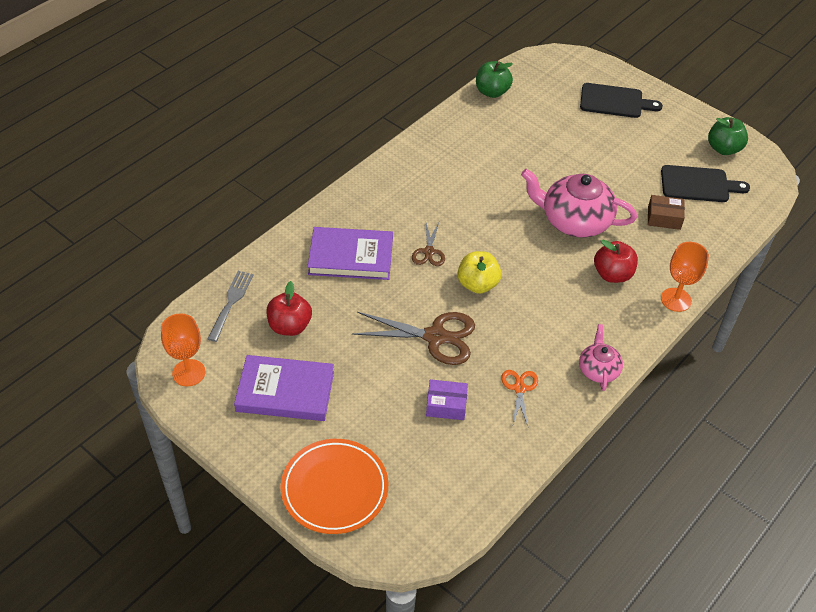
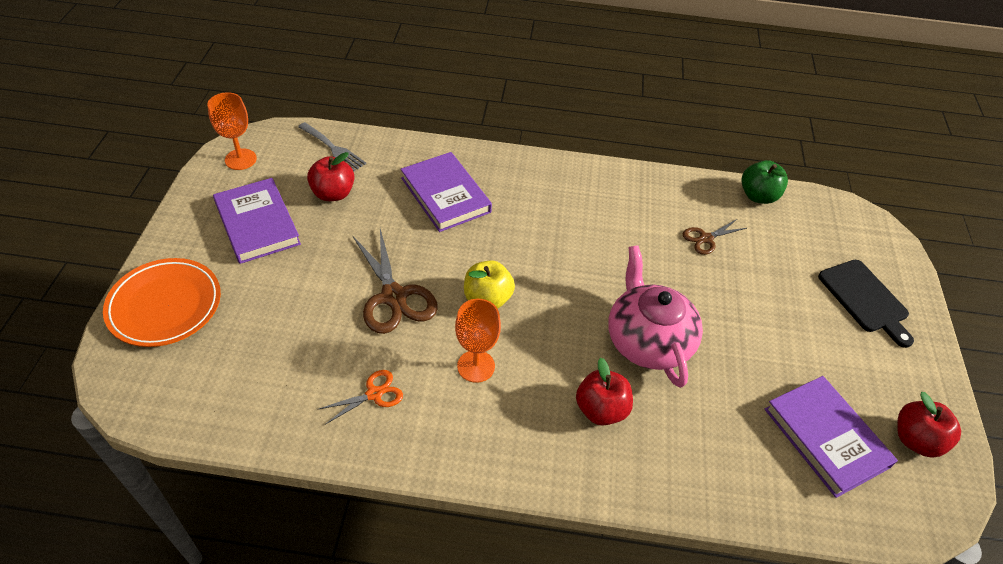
camera: 55 degrees right, 0 degrees up
(231, 303) = (333, 148): grey fork -> grey fork turned 60 degrees clockwise
(429, 252) = (498, 244): brown scissors -> brown scissors (706, 238)
(446, 405) = (313, 343): purple box -> none
(598, 369) = (450, 456): pink teapot -> none
(664, 218) = (735, 424): brown box -> none
(676, 300) = (617, 492): orange goblet -> orange goblet (476, 366)
(698, 184) = (826, 438): black cutting board -> purple book
(723, 149) = (916, 440): green apple -> red apple

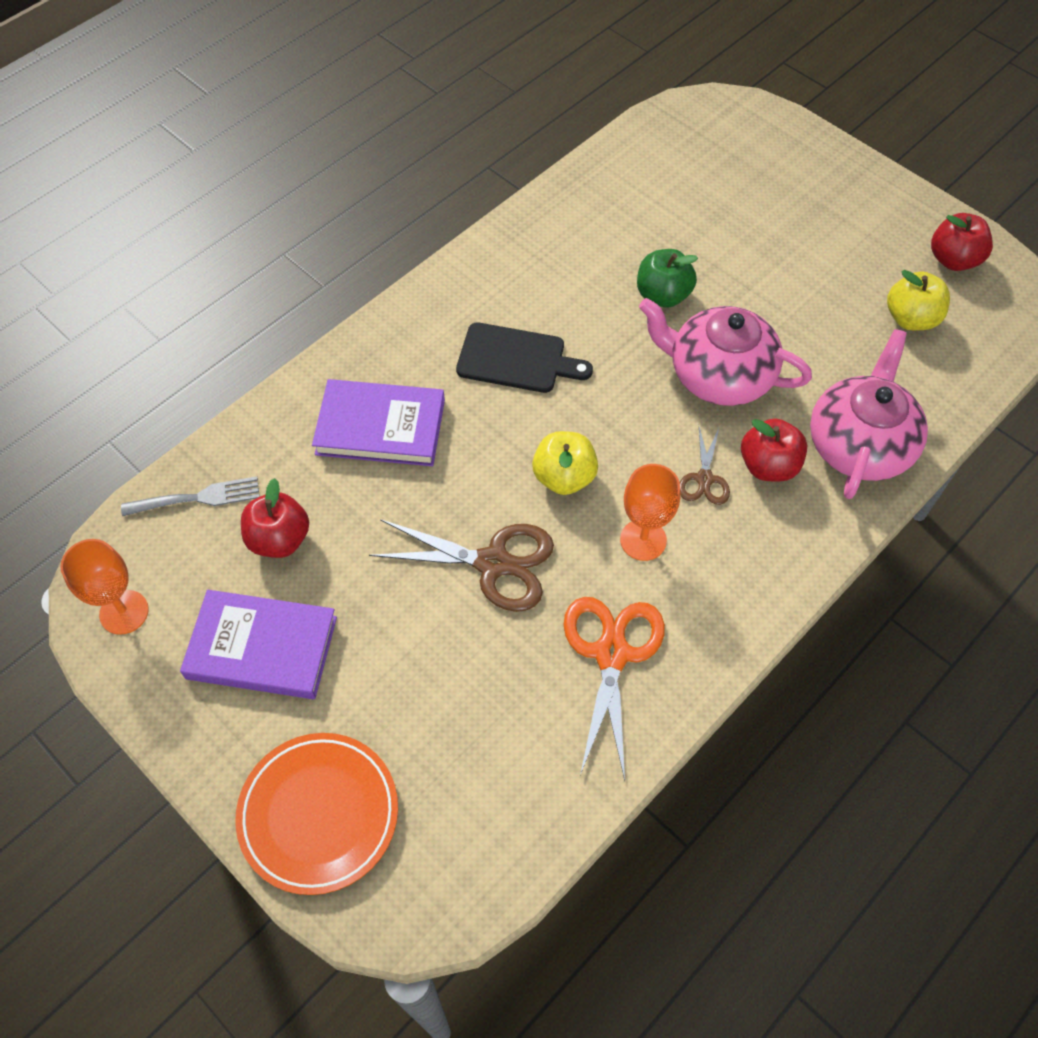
camera: 50 degrees left, 10 degrees up
(374, 394) = (611, 653): orange scissors -> orange scissors, size x1.83
(675, 460) = (859, 444): none -> pink teapot
(706, 238) = (633, 241): brown scissors -> brown scissors (704, 479)
(758, 196) = (613, 161): green apple -> green apple (663, 295)
(826, 438) = (910, 318): purple book -> yellow apple
(865, 299) = (795, 179): black cutting board -> black cutting board (516, 359)

